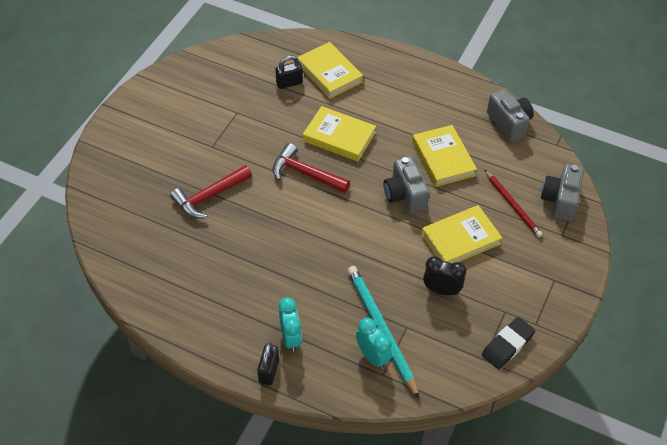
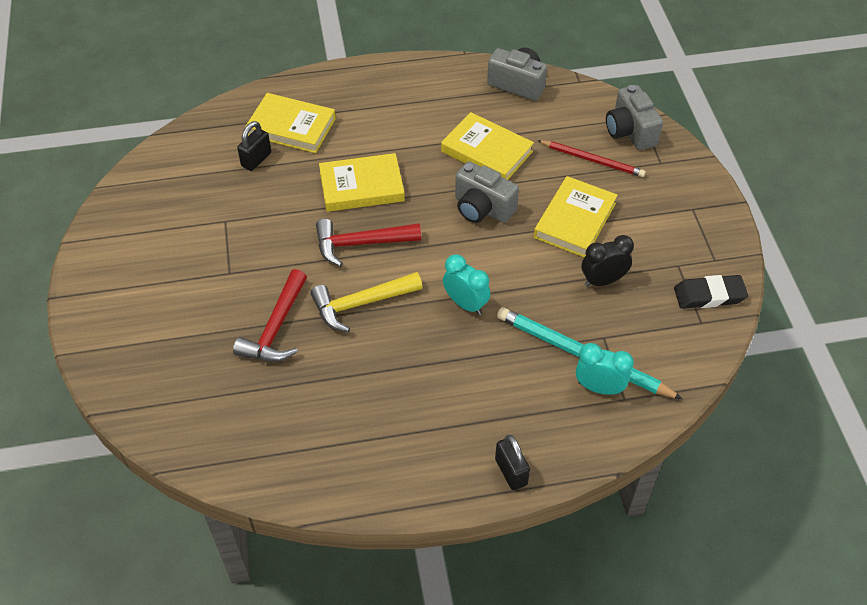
camera: 35 degrees left, 0 degrees up
(271, 212) = (360, 304): none -> yellow hammer
(290, 338) = (501, 423): turquoise clock -> turquoise clock (465, 304)
(507, 345) = (709, 295): black eraser -> black eraser turned 75 degrees clockwise

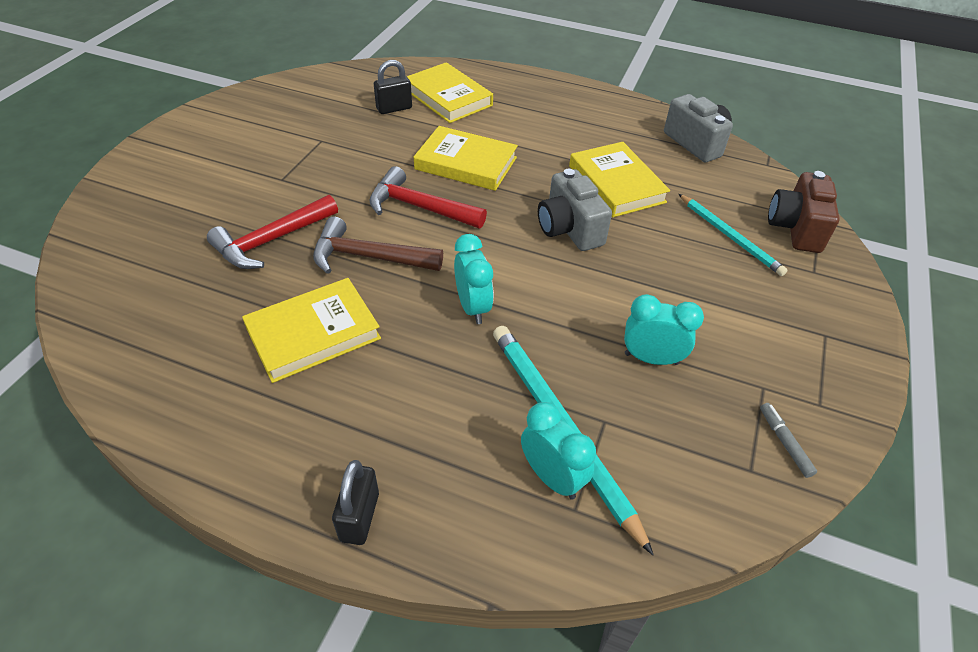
camera: 30 degrees right, 5 degrees down
(360, 304) = (368, 257): yellow hammer -> brown hammer
(575, 220) = (664, 283): yellow book -> yellow book (313, 334)
(592, 160) = (730, 236): red pencil -> turquoise pencil
(603, 281) = (651, 358): black clock -> turquoise clock
(630, 131) = (795, 228): grey camera -> brown camera
(709, 295) = (784, 442): black eraser -> grey marker

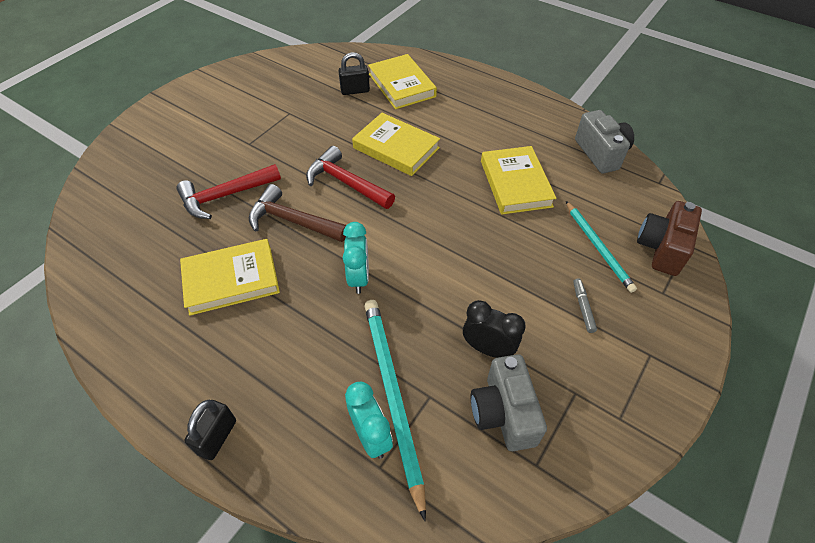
camera: 15 degrees right, 5 degrees up
(569, 229) = (460, 220): grey camera -> grey camera (503, 413)
(651, 358) = (488, 349): turquoise clock -> black clock
(784, 442) = (575, 446): grey marker -> grey marker (583, 307)

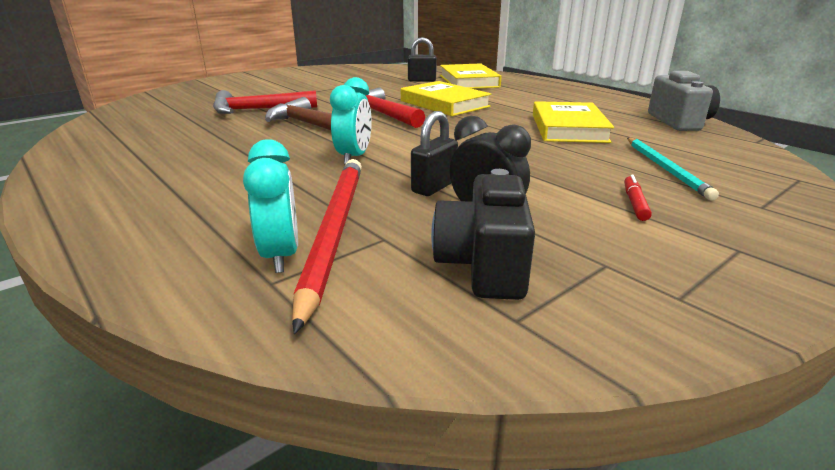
camera: 15 degrees right, 25 degrees down
(217, 437) = (94, 229): black padlock -> black padlock (434, 187)
(231, 280) = (219, 146): yellow book -> none
(392, 395) = (334, 231): turquoise pencil -> red pencil
(503, 413) = (483, 265): grey camera -> black camera
(583, 307) = (634, 203): grey marker -> red marker
(662, 248) = (759, 178): brown camera -> none

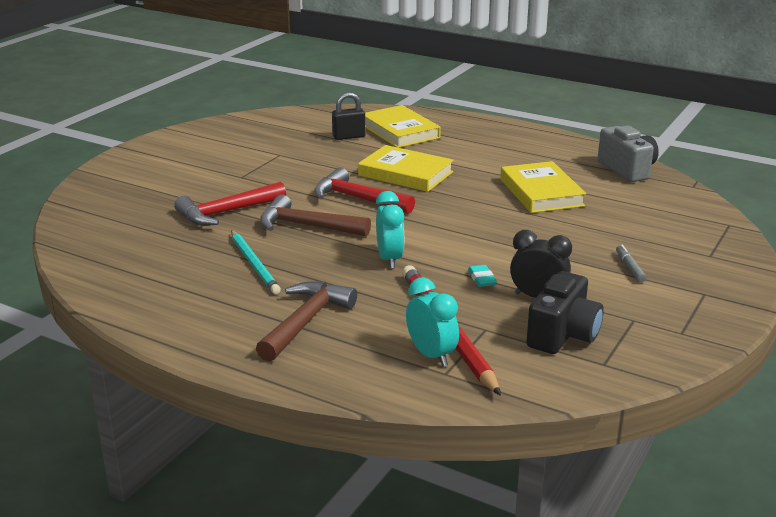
camera: 20 degrees left, 0 degrees up
(195, 195) = (305, 321): none -> brown hammer
(434, 187) = (481, 279): black padlock -> turquoise eraser
(483, 265) = (563, 335): black camera -> black camera turned 135 degrees counterclockwise
(634, 203) = (629, 268): red marker -> grey marker
(666, 169) = (637, 230): turquoise pencil -> turquoise pencil (254, 264)

